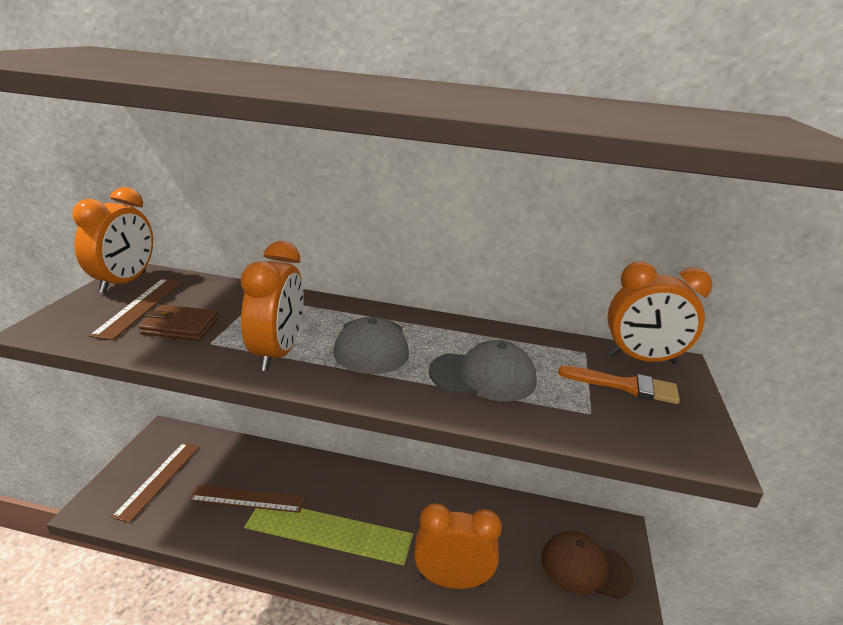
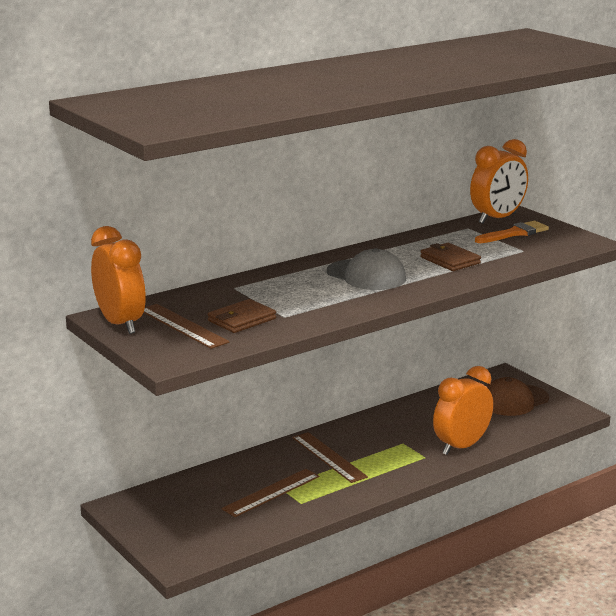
camera: 45 degrees left, 5 degrees down
(159, 480) = (185, 524): brown ruler -> brown ruler (329, 457)
(277, 353) = (332, 302): orange clock -> none
(483, 376) = (450, 260): grey cap -> brown wallet

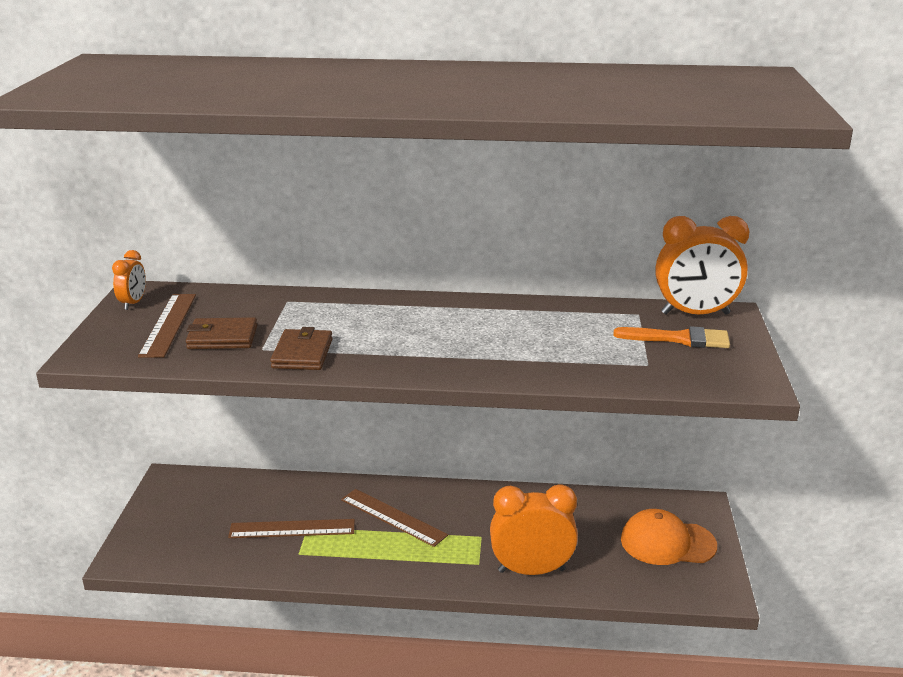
camera: 40 degrees right, 5 degrees up
(120, 324) = (133, 303): orange clock -> orange clock, size x0.51
(329, 457) = (393, 517): brown ruler -> brown ruler turned 60 degrees counterclockwise
(366, 275) = (423, 332): grey cap -> none
(450, 260) = (541, 346): brown wallet -> brown wallet (302, 354)
(514, 400) = (667, 543): brown cap -> orange cap

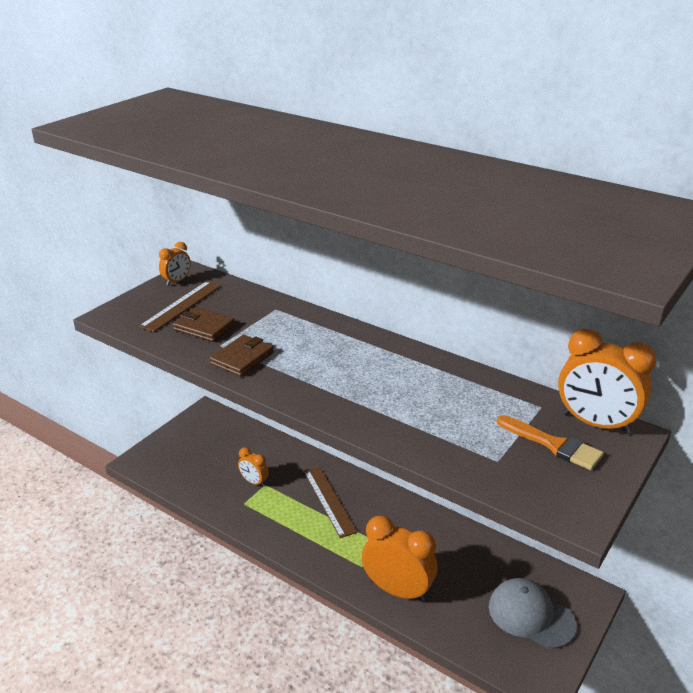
camera: 30 degrees right, 5 degrees up
(292, 529) = (254, 482): brown ruler -> orange clock
(667, 543) = (531, 615): orange cap -> grey cap

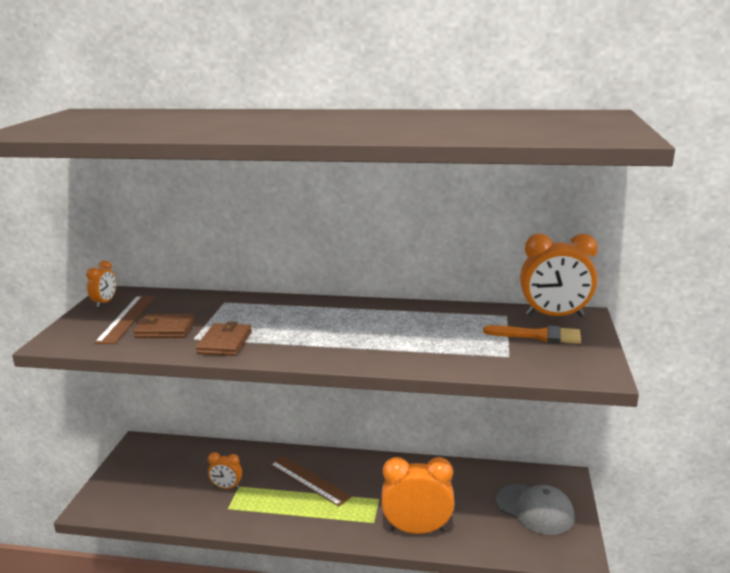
camera: 25 degrees left, 10 degrees down
(531, 615) = (535, 509): grey cap -> grey cap turned 150 degrees counterclockwise

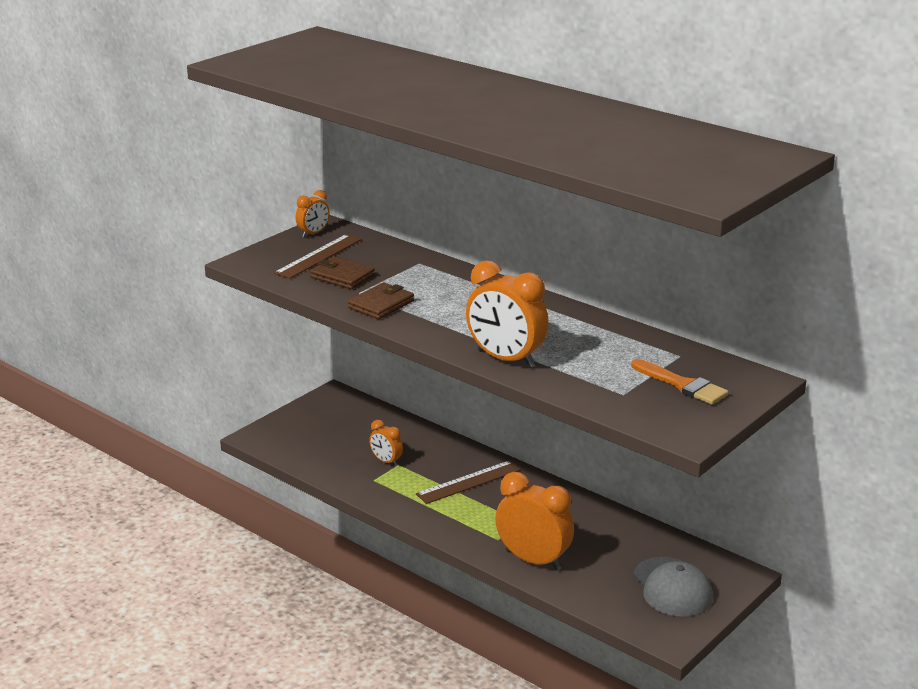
camera: 30 degrees right, 5 degrees up
(309, 480) = (469, 482): brown ruler -> brown ruler turned 75 degrees clockwise
(554, 316) = (731, 371): orange clock -> orange clock (506, 359)

